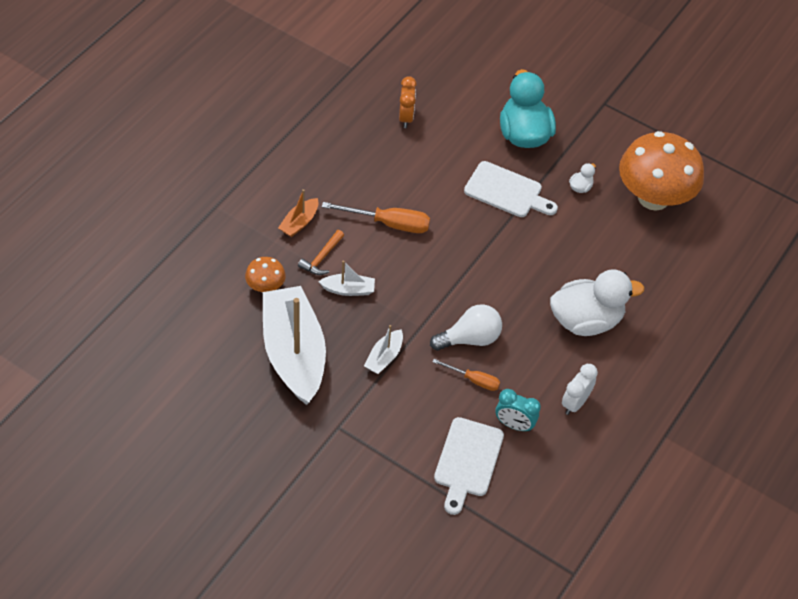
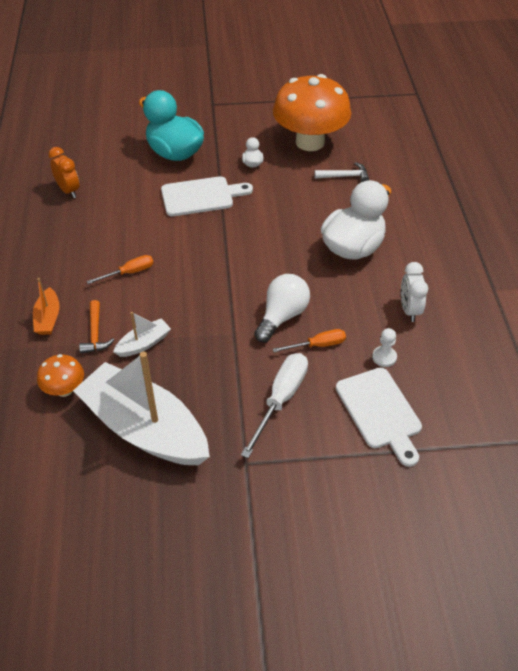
camera: 35 degrees left, 5 degrees down
(384, 357) = (228, 377): white boat -> none
(389, 224) = (129, 273): orange screwdriver -> orange screwdriver, size x0.61
(405, 401) = (281, 399): none -> white screwdriver
(514, 425) = (384, 357): turquoise clock -> white pawn
(649, 251) = (344, 176): none -> white hammer

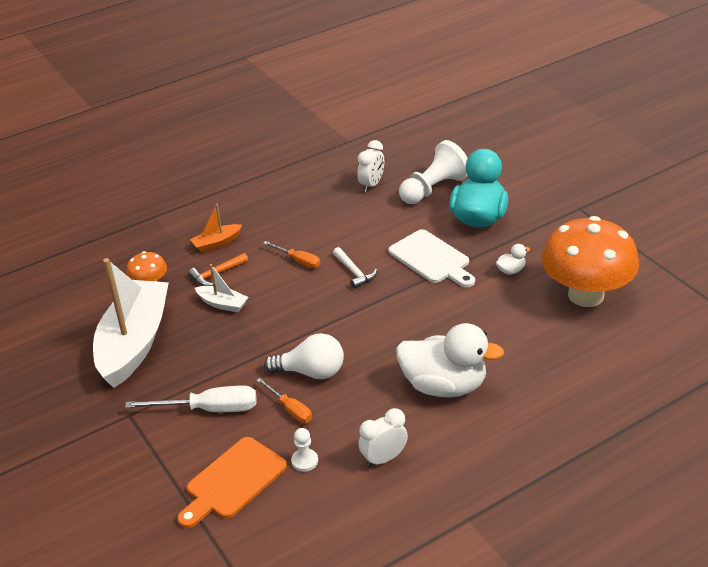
camera: 65 degrees right, 10 degrees down
(68, 190) = (371, 185): orange clock -> white clock
(113, 160) = (434, 189): none -> white pawn
(344, 176) = (553, 340): white hammer -> white hammer (354, 272)
(380, 412) = (233, 481): white cutting board -> orange cutting board

